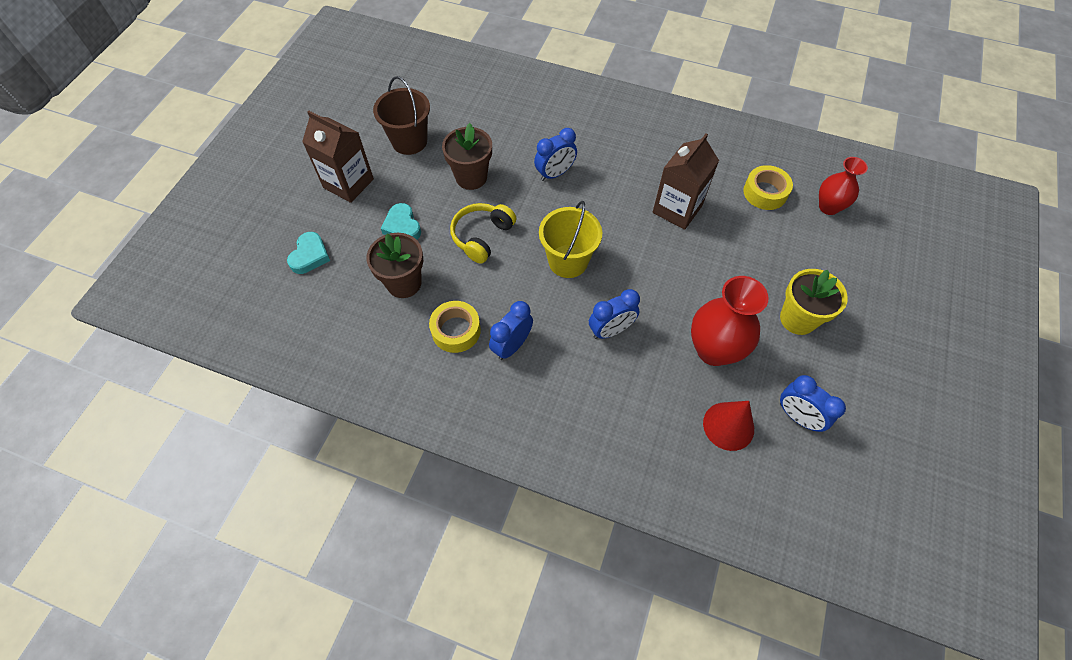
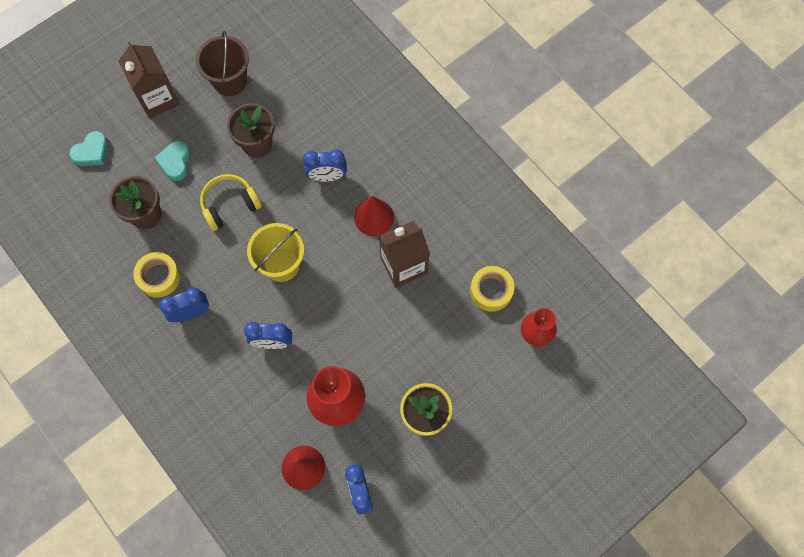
camera: 30 degrees right, 10 degrees up
(620, 185) = (374, 217): none -> red cone

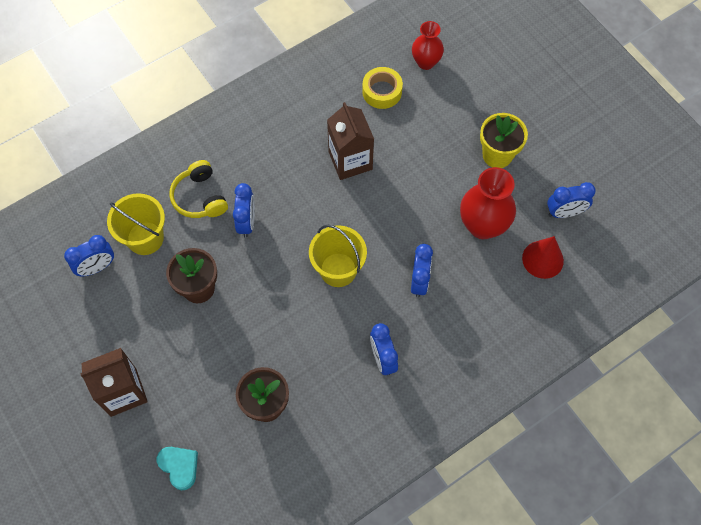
camera: 85 degrees left, 5 degrees down
(159, 277) = (340, 391): yellow tape -> none
(175, 162) = (207, 373): turquoise heart -> none
(230, 81) = (116, 313): brown bucket -> none
(230, 205) = (266, 317): yellow headphones -> yellow headphones (200, 197)
(274, 58) = (97, 267): none -> blue clock
(305, 92) = (145, 238): none -> yellow bucket
(374, 217) = (296, 183): red cone -> none

